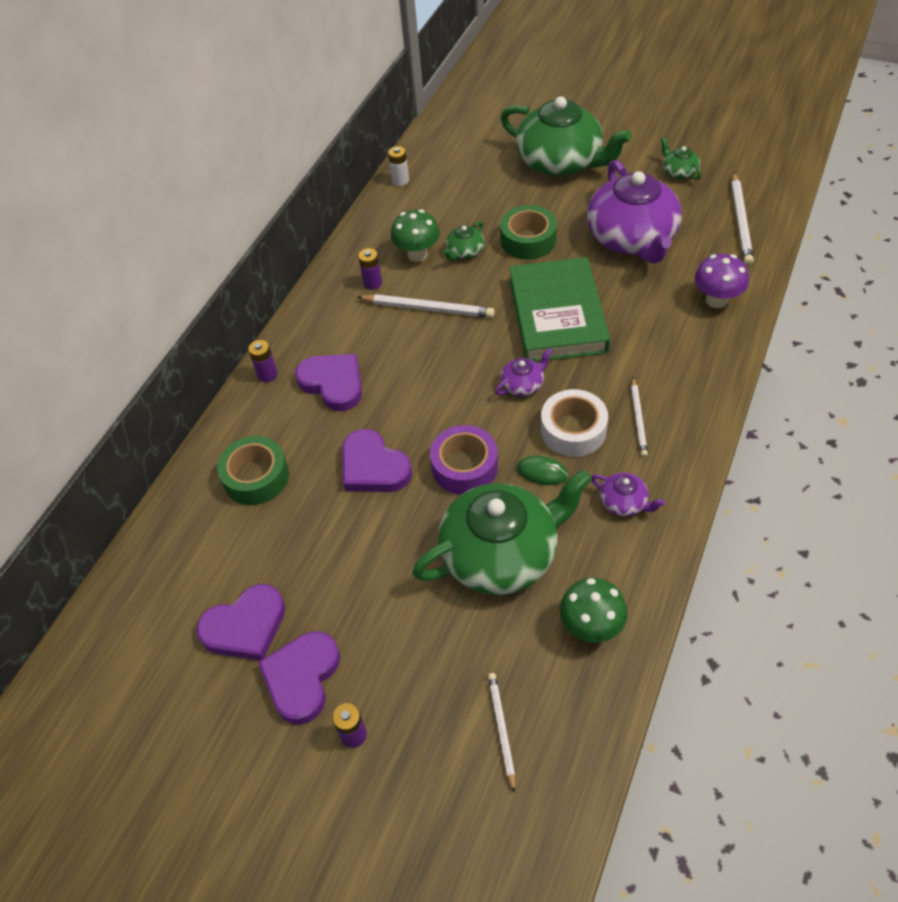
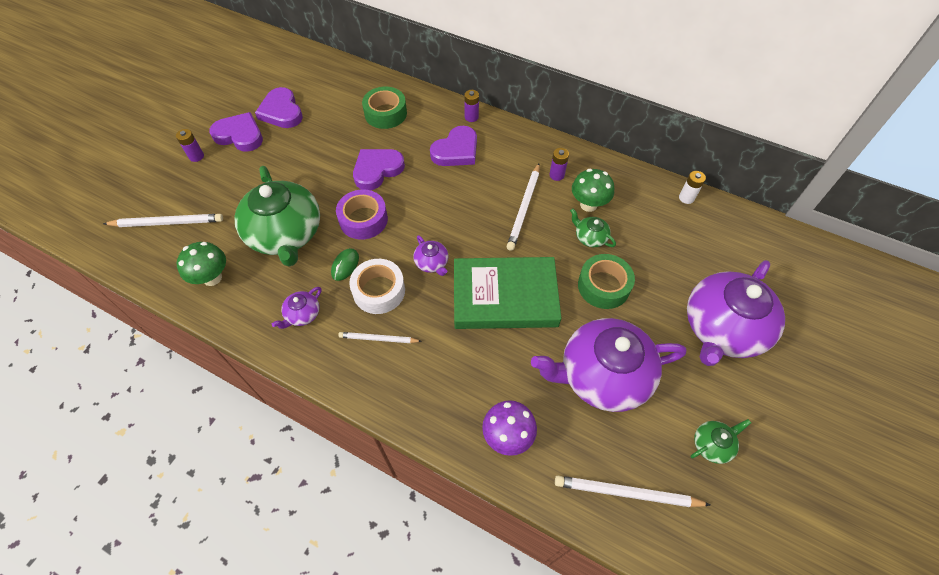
camera: 90 degrees right, 5 degrees up
(501, 730) = (167, 222): white pencil -> white pencil, size x1.58
(560, 162) = (722, 328): green teapot -> purple teapot

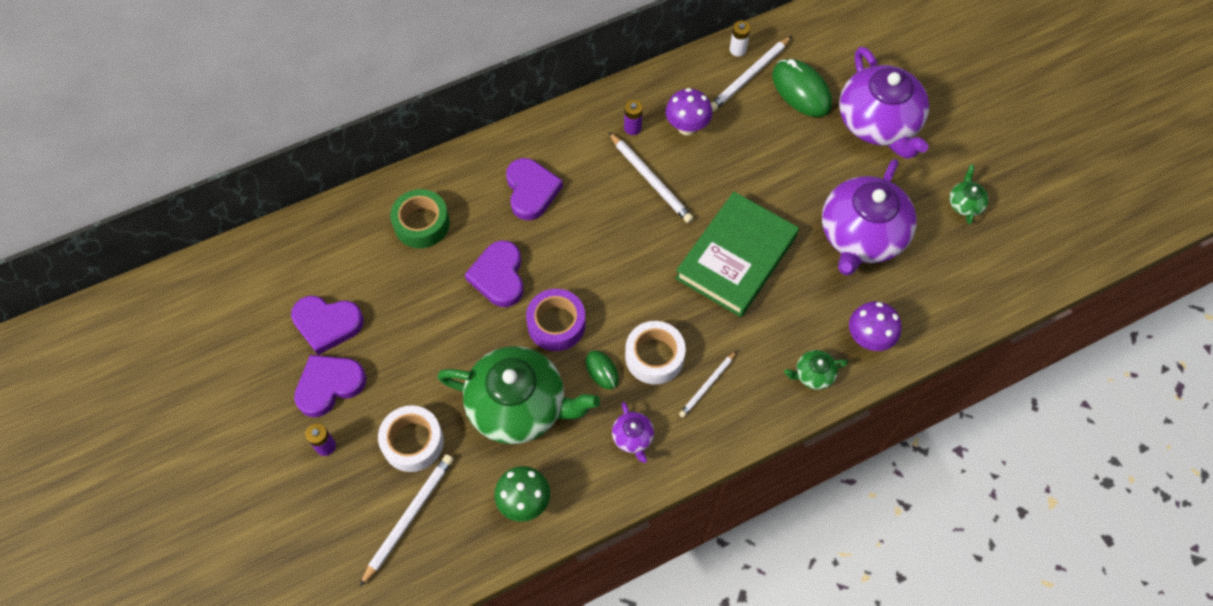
camera: 55 degrees left, 5 degrees up
(224, 195) = (413, 442): none -> white tape
(432, 263) = (655, 294): purple teapot -> none
(471, 117) = (496, 150): purple battery -> none
(588, 205) = (687, 127): green mushroom -> purple mushroom
(590, 237) = (723, 151): green teapot -> green teapot (813, 374)
(603, 286) = (780, 176): green tape -> none
(627, 493) = (965, 286): white pencil -> white pencil (749, 76)
(694, 257) = (801, 90): none -> green mouse

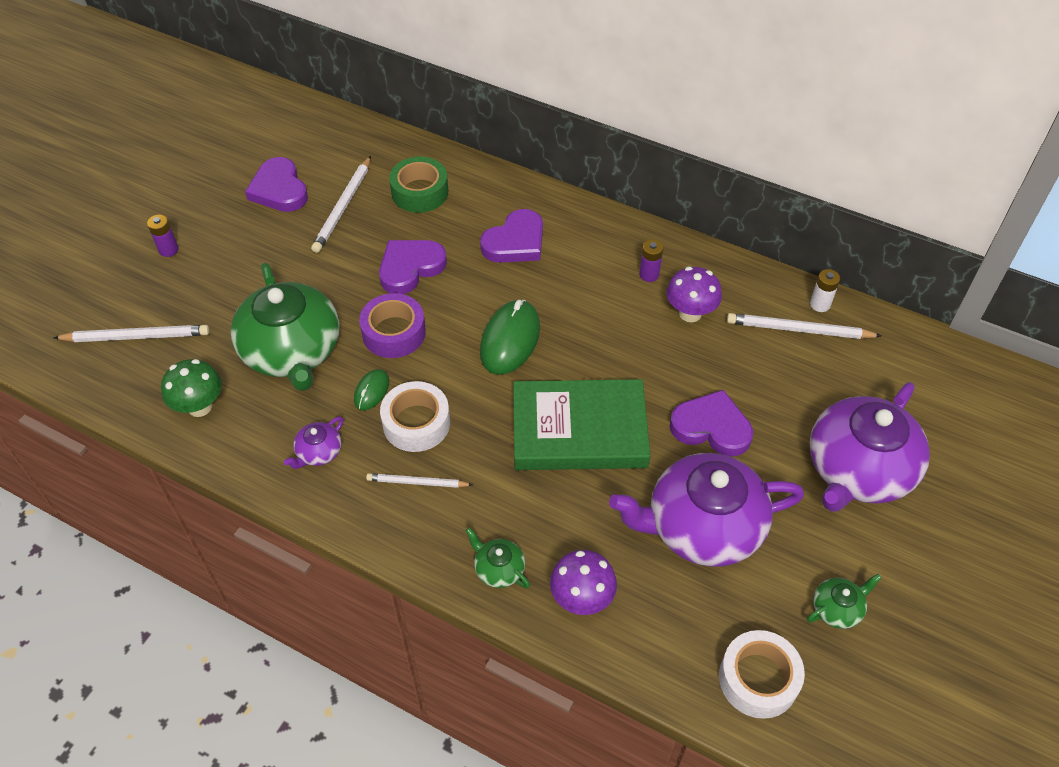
camera: 55 degrees right, 10 degrees down
(329, 385) = (224, 221): purple heart -> purple heart (711, 427)
(413, 442) = (208, 300): white tape -> white tape (758, 679)
(651, 179) = (605, 318): white pencil -> white pencil (343, 207)
(801, 90) = (827, 380): green mouse -> green mouse (510, 340)

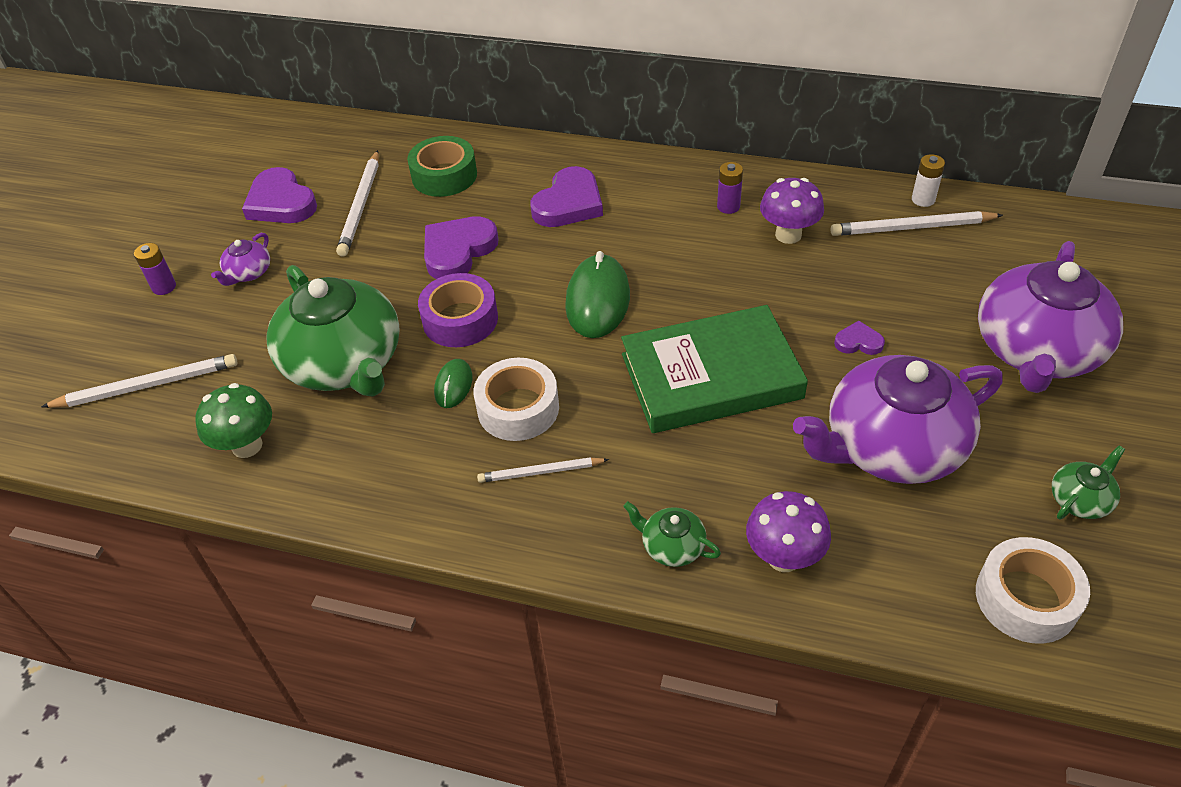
camera: 10 degrees left, 5 degrees down
(318, 452) = (409, 465): purple teapot -> purple teapot (248, 273)
(711, 427) = (858, 342): purple heart -> purple heart, size x0.50

